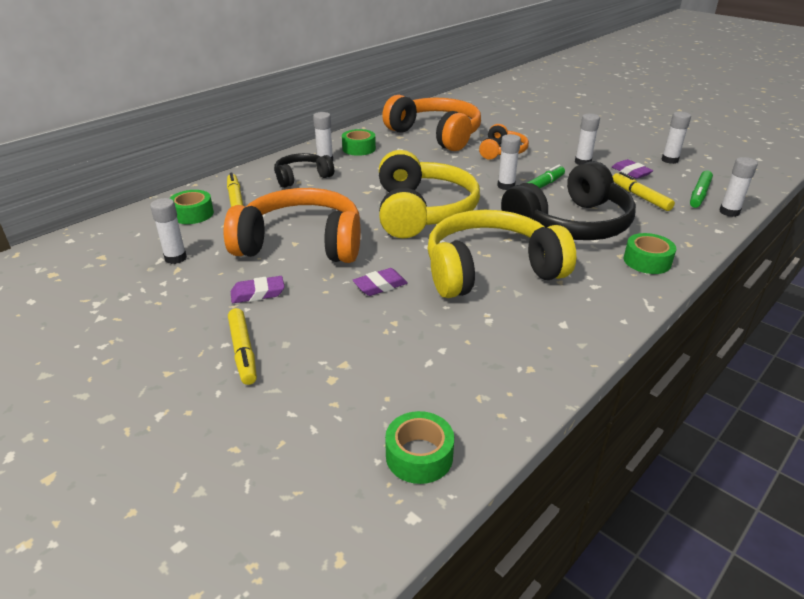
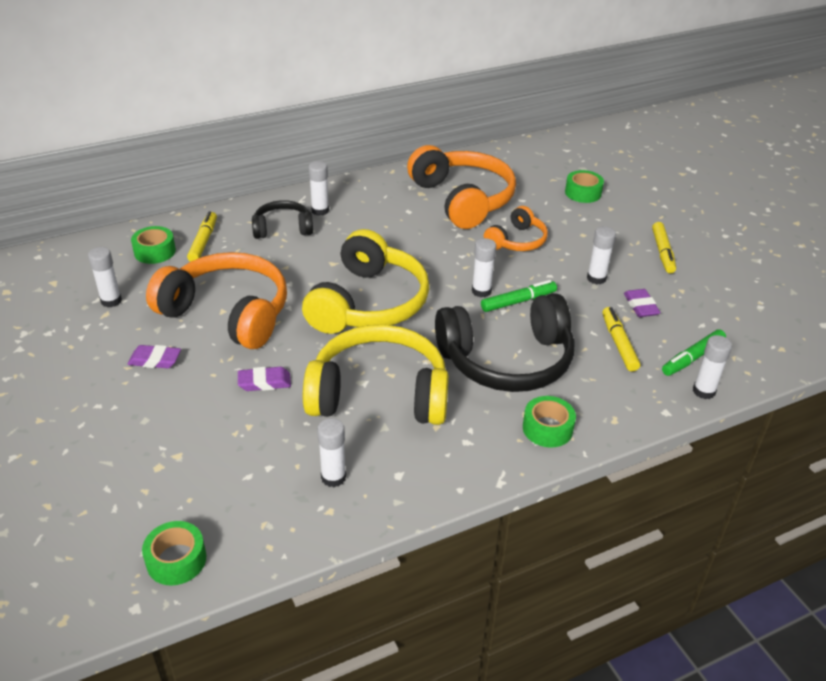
camera: 20 degrees right, 5 degrees up
(243, 351) = (107, 417): yellow marker -> yellow marker (662, 252)
(359, 149) = (365, 201): green tape -> green tape (583, 193)
(669, 160) = (705, 300): white glue stick -> white glue stick (333, 477)

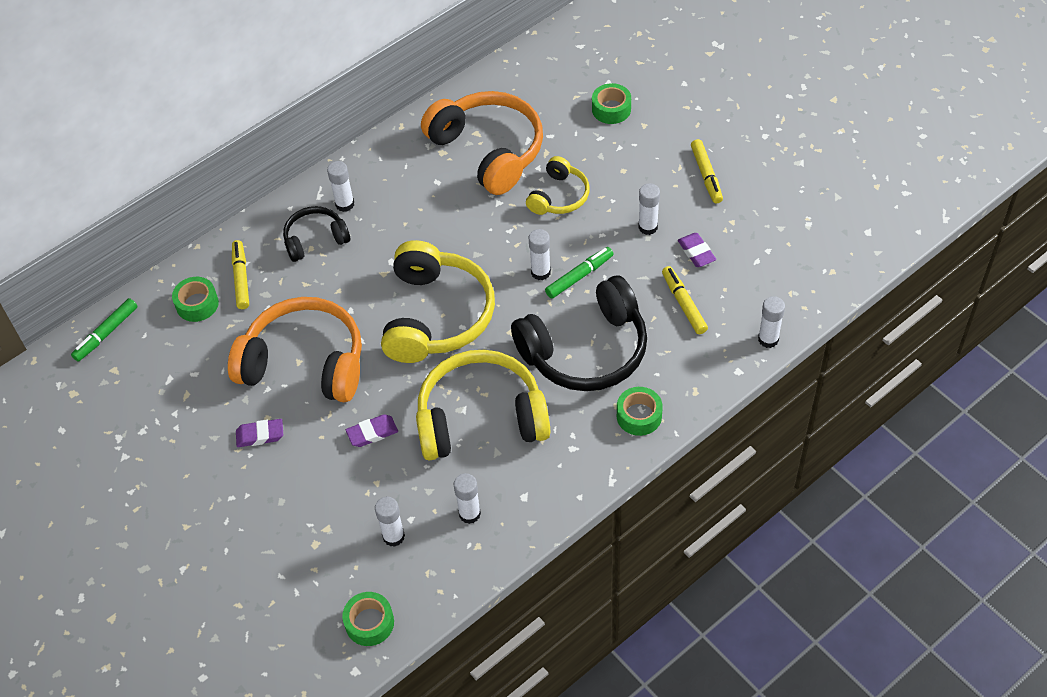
camera: 10 degrees left, 15 degrees up
(111, 301) = (184, 377): white glue stick -> white glue stick (393, 536)
(517, 241) = (559, 196): orange headphones -> yellow headphones
(692, 358) = (753, 303): green marker -> green marker (106, 333)

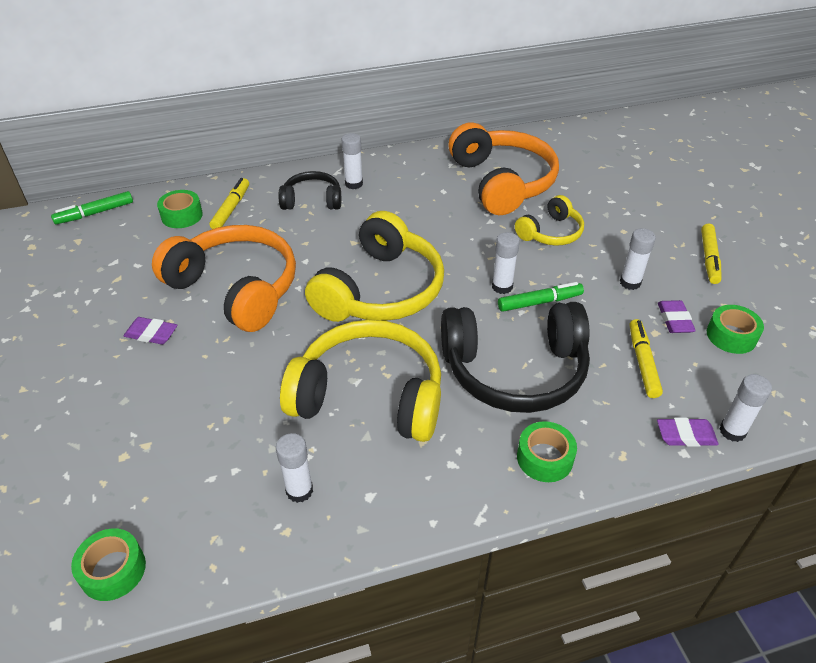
camera: 20 degrees right, 10 degrees down
(372, 433) = (254, 370): purple eraser -> purple eraser (685, 435)
(393, 536) = (205, 482): white glue stick -> none
(611, 109) = (631, 184): green tape -> green tape (731, 336)

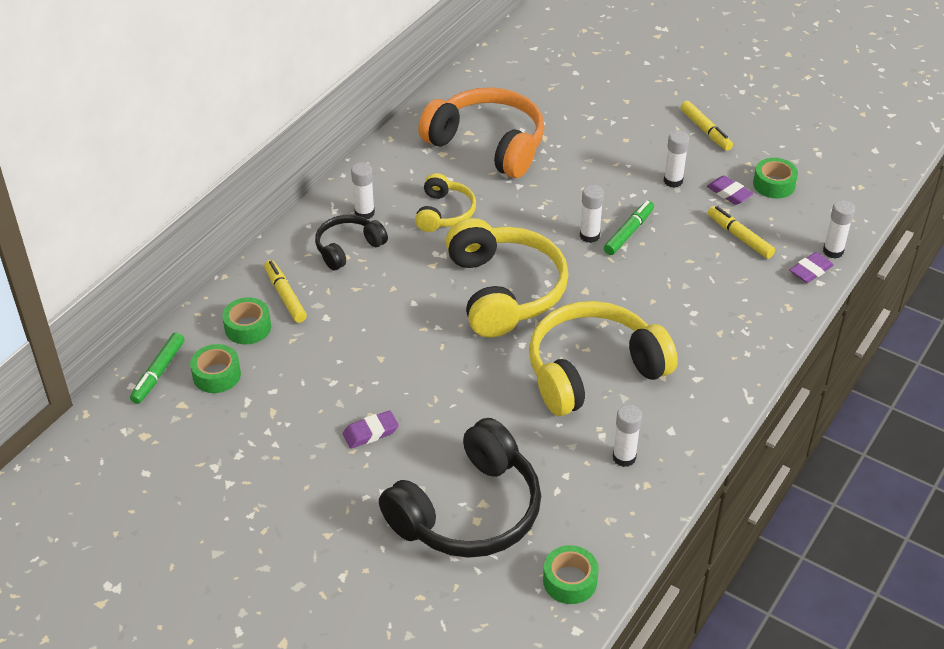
camera: 40 degrees left, 0 degrees up
(236, 288) = (388, 358): orange headphones -> none
(515, 370) = (667, 293): black headphones -> black headphones (468, 511)
(544, 458) = (746, 338): green tape -> green tape (216, 375)
(551, 233) = (575, 170): yellow headphones -> yellow headphones (444, 213)

